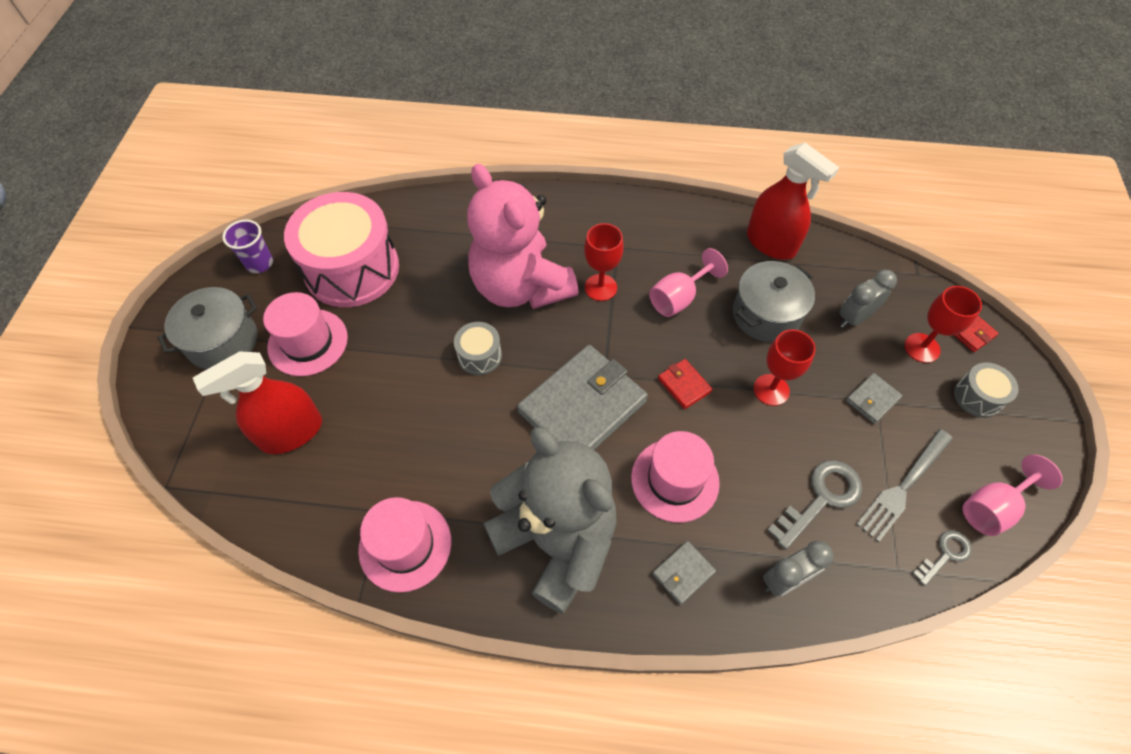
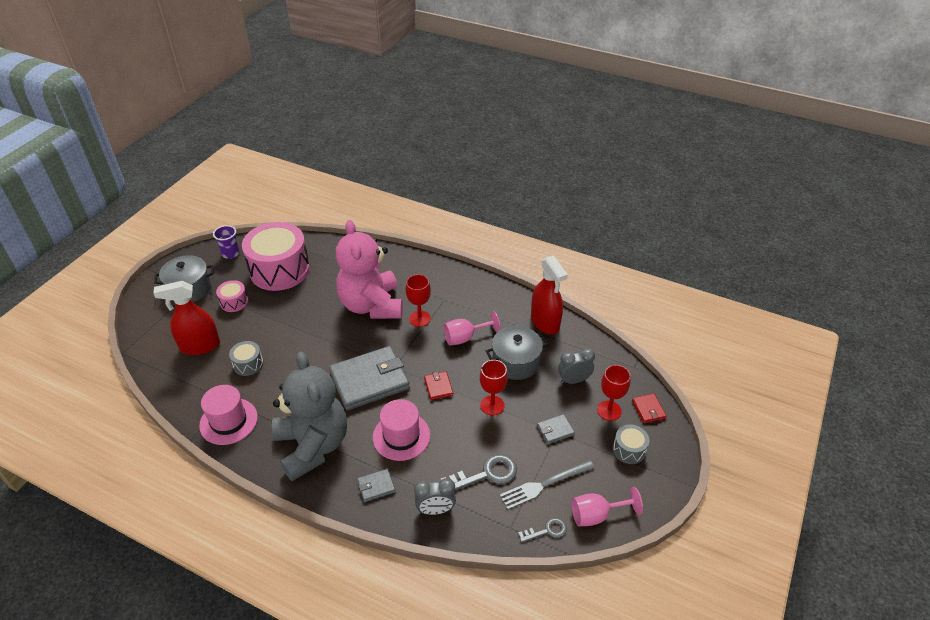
camera: 20 degrees right, 15 degrees down
(308, 342) = (234, 302): pink hat -> pink drum
(479, 356) = (326, 336): grey drum -> grey drum (248, 364)

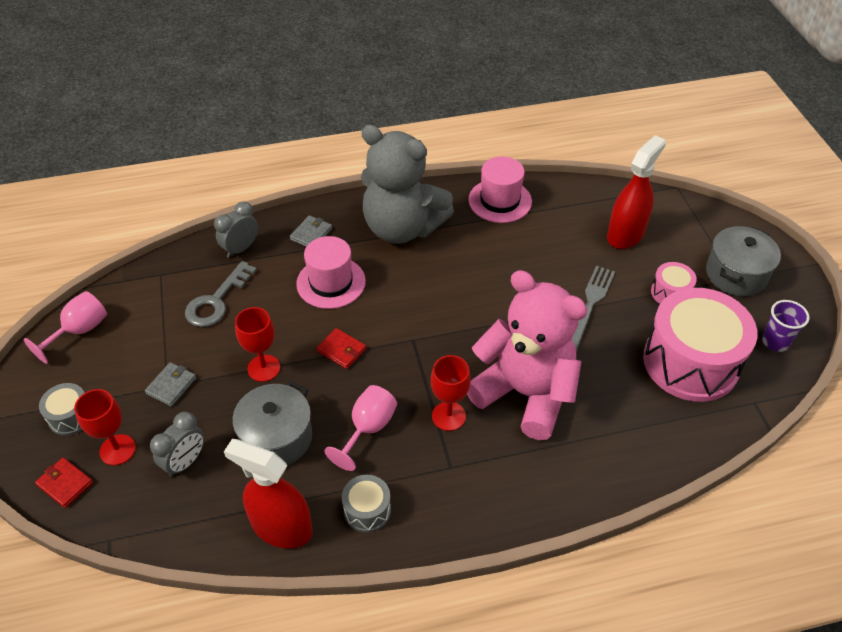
camera: 140 degrees right, 5 degrees up
(248, 364) = (556, 249): grey drum -> grey drum (367, 510)
(369, 381) = (420, 310): grey wallet -> none
(543, 485) = (150, 325): grey fork -> grey fork (590, 304)
(547, 530) = (123, 291): grey key -> none

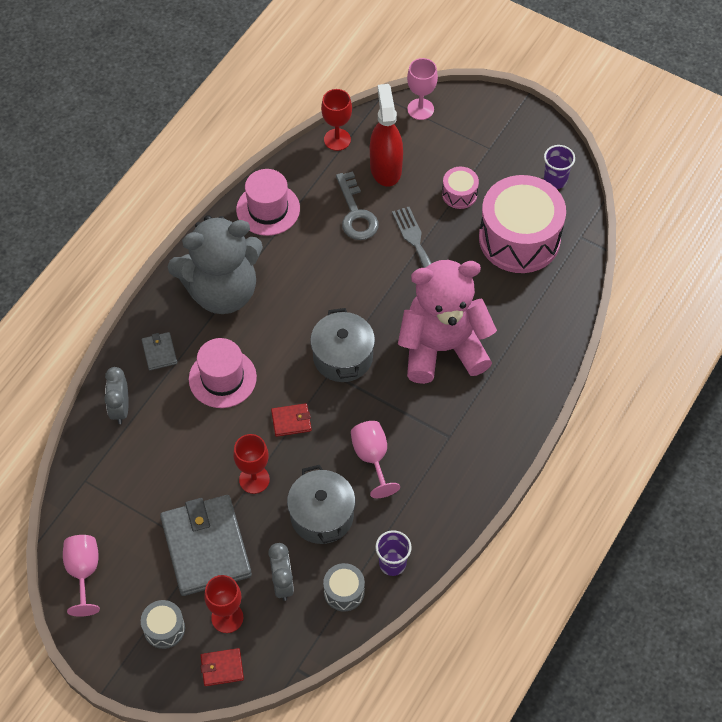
camera: 45 degrees left, 10 degrees up
(171, 386) = (206, 547): grey wallet -> grey wallet, size x2.32
(216, 301) = (156, 463): grey key -> grey key (356, 213)
(281, 527) = (392, 564): red spray bottle -> purple cup
(367, 510) = (430, 507): grey drum -> grey drum (344, 592)
(448, 416) = (412, 405): red goblet -> red goblet (337, 139)
(701, 215) = (420, 109): none -> pink goblet
(736, 274) = (487, 144): grey pot -> grey pot (343, 357)

